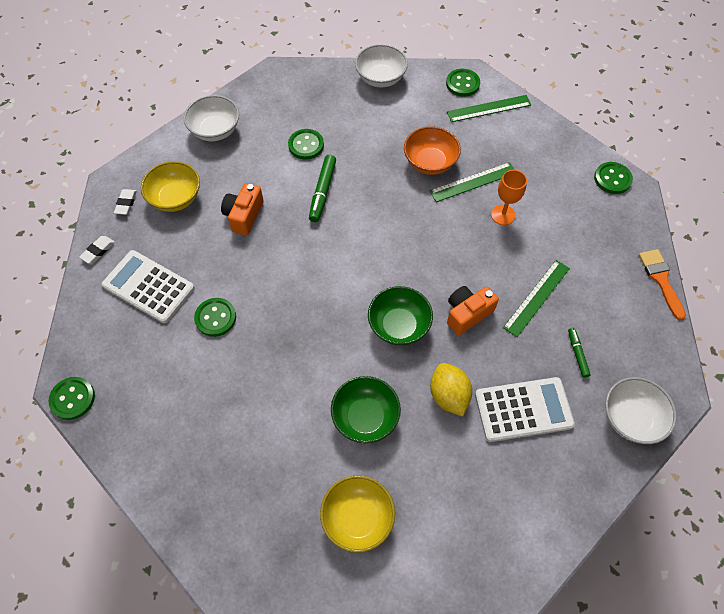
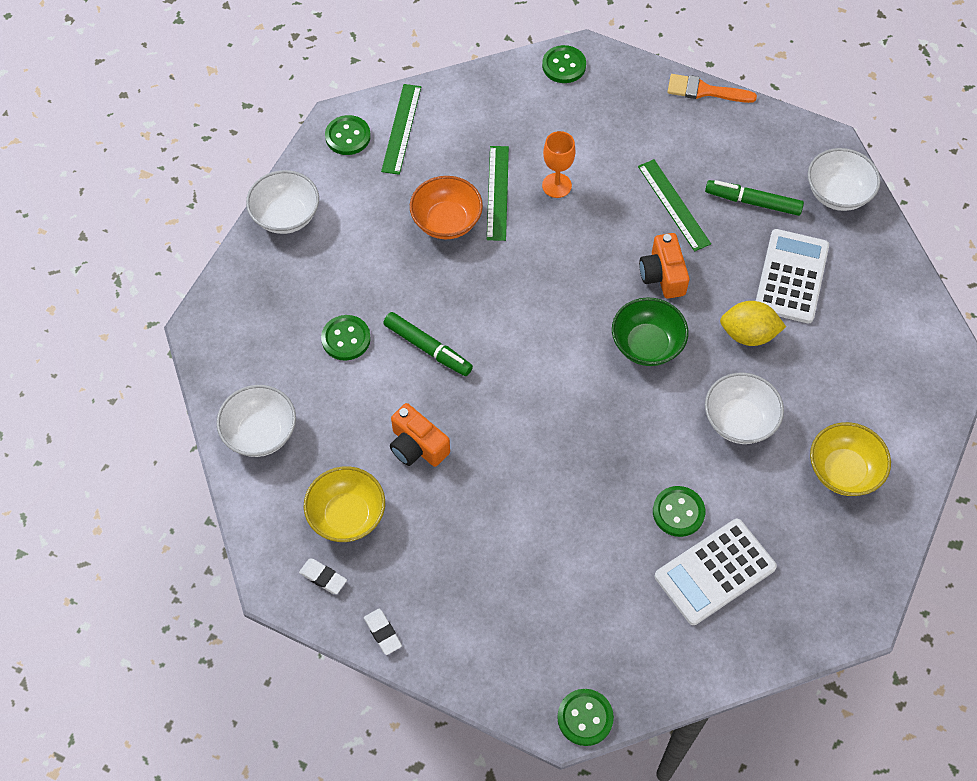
camera: 65 degrees left, 0 degrees up
(148, 287) = (468, 588): white calculator -> white calculator (715, 572)
(215, 318) = (548, 526): green button -> green button (678, 512)
(365, 417) = (739, 420): green bowl -> white bowl
(577, 354) = (753, 202): green marker -> green marker, size x1.70

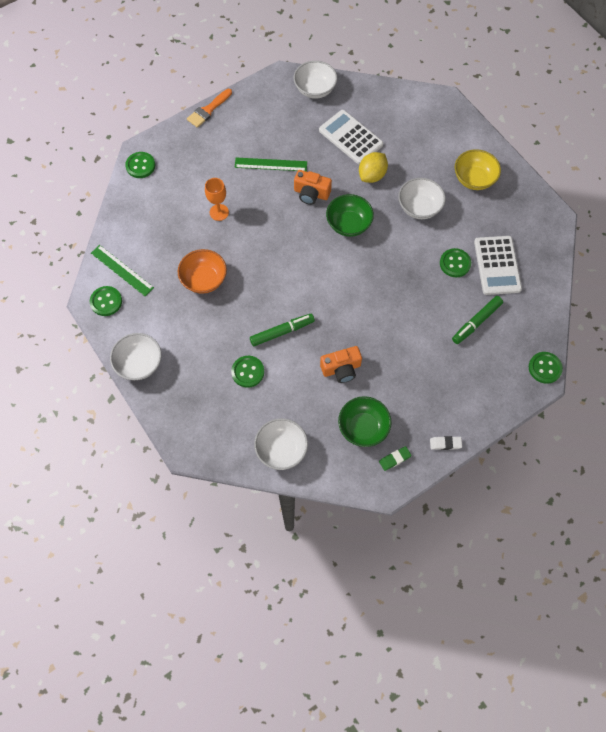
camera: 60 degrees left, 5 degrees up
(323, 577) = (394, 459): white eraser -> green eraser
(347, 515) = (363, 427): yellow bowl -> green bowl
(497, 192) = (203, 244): green ruler -> none
(753, 202) = (294, 128): green marker -> green marker (476, 322)

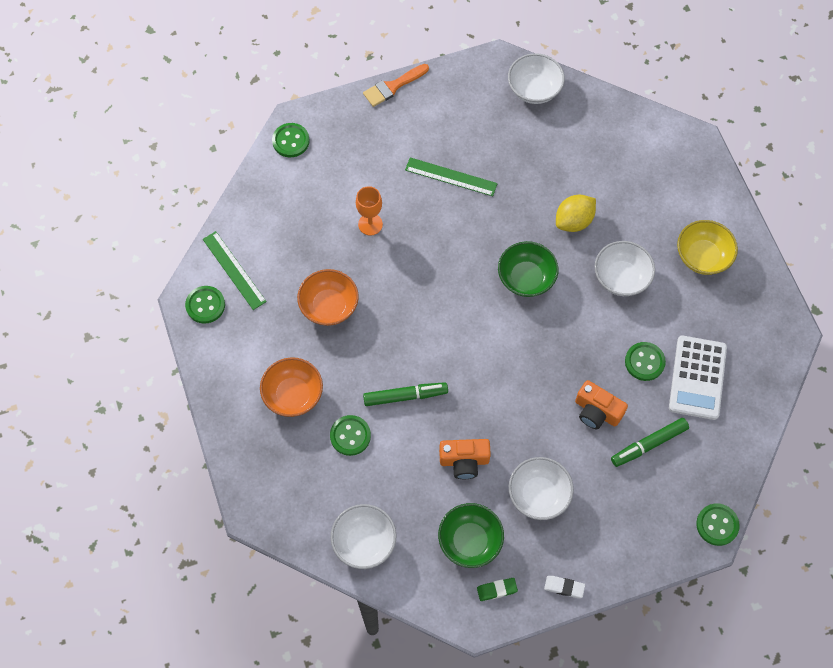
camera: 15 degrees right, 0 degrees up
(139, 363) = (224, 392): white bowl -> white bowl (538, 494)
(194, 352) = (293, 395): none -> orange bowl
(311, 193) = (490, 227): orange camera -> orange camera (597, 411)
(350, 137) = (561, 164): white calculator -> none

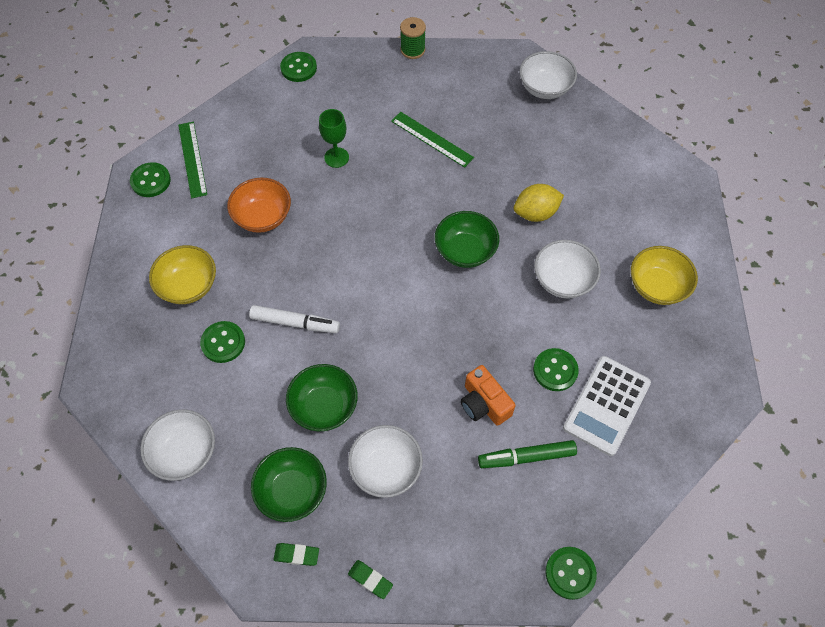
camera: 20 degrees right, 5 degrees down
(293, 395) = (188, 286): orange bowl -> yellow bowl
(370, 224) = (336, 157): orange goblet -> green goblet
(393, 86) = (412, 50): orange brush -> green spool
(405, 396) = (295, 323): green marker -> white marker
(464, 461) = (324, 406): orange camera -> green bowl
(564, 587) = (370, 580): white eraser -> green eraser

